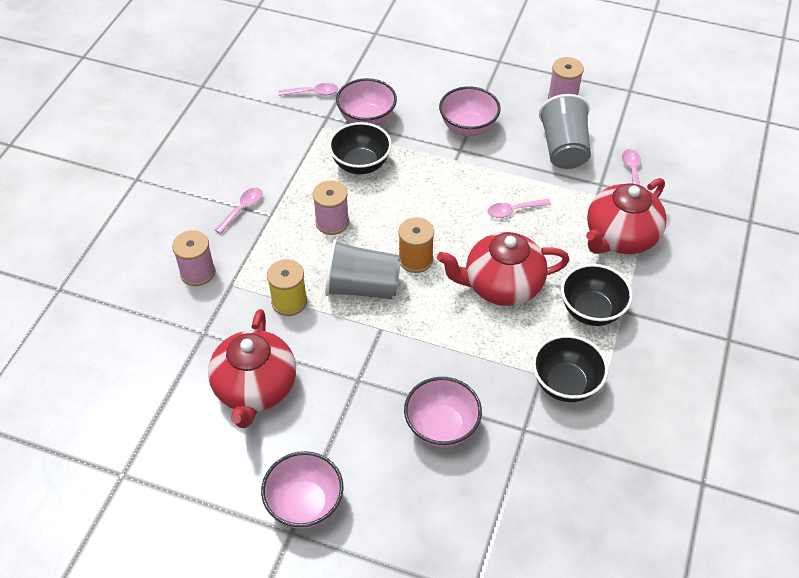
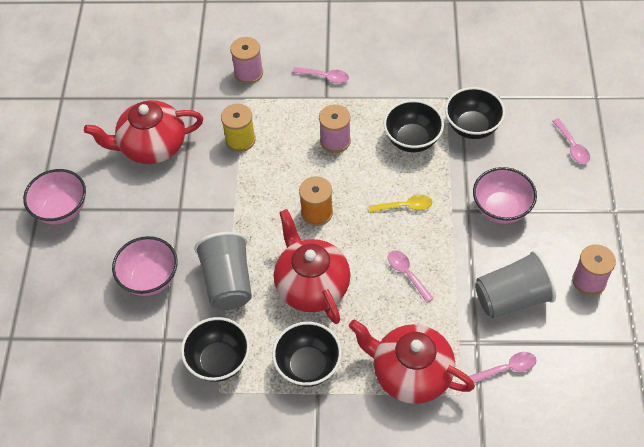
camera: 75 degrees right, 5 degrees up
(313, 93) = (486, 77): pink spoon -> pink spoon (572, 146)
(362, 287) = (272, 184): grey cup -> grey cup (228, 282)
(367, 119) = (472, 127): pink bowl -> black bowl
(437, 191) = (405, 206): none -> yellow spoon

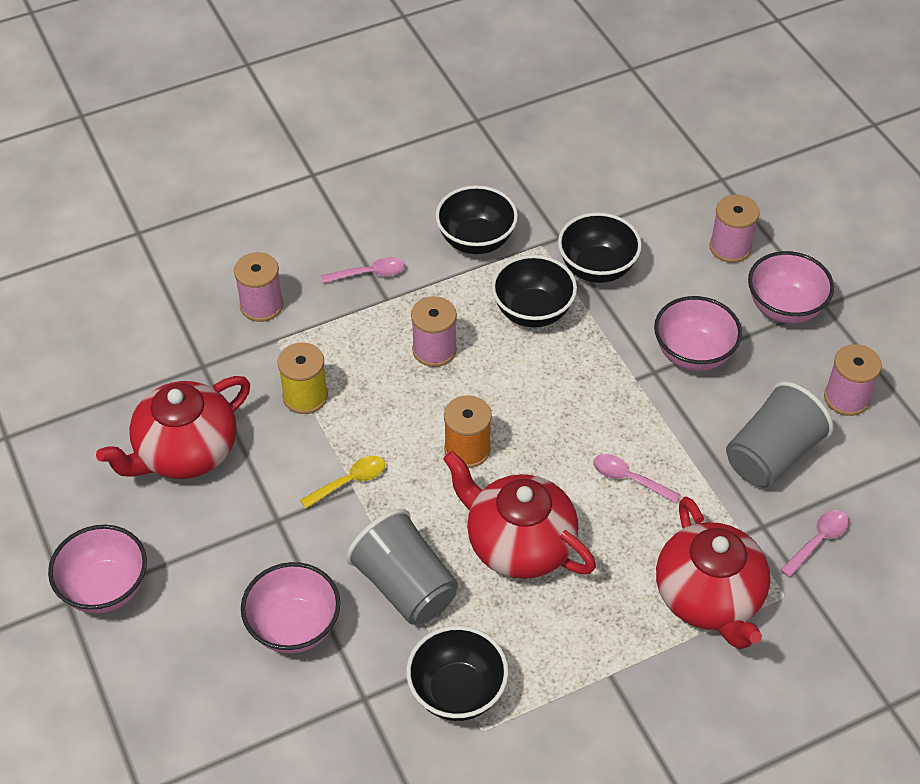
camera: 30 degrees left, 5 degrees down
(308, 366) = (577, 645): black bowl -> black bowl (476, 240)
(405, 206) = (575, 397): yellow spoon -> yellow spoon (350, 481)
(410, 373) = (709, 598): red teapot -> red teapot turned 105 degrees counterclockwise
(572, 146) = (730, 247): pink spoon -> pink spool
(584, 202) = (784, 308): none -> pink bowl

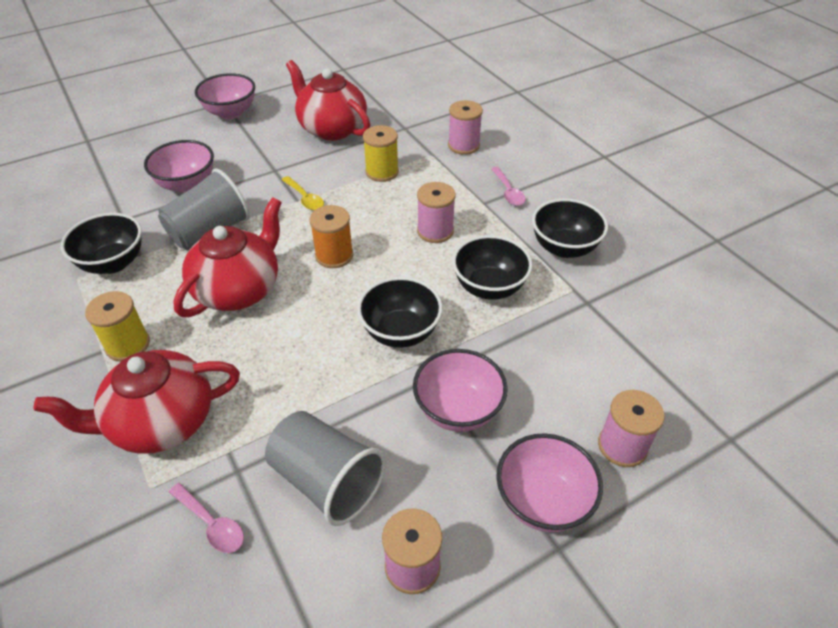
camera: 85 degrees right, 5 degrees down
(597, 268) = (555, 330): black bowl -> black bowl (400, 332)
(602, 648) = (128, 345): none -> yellow spool
(629, 479) = (301, 359): pink spoon -> none

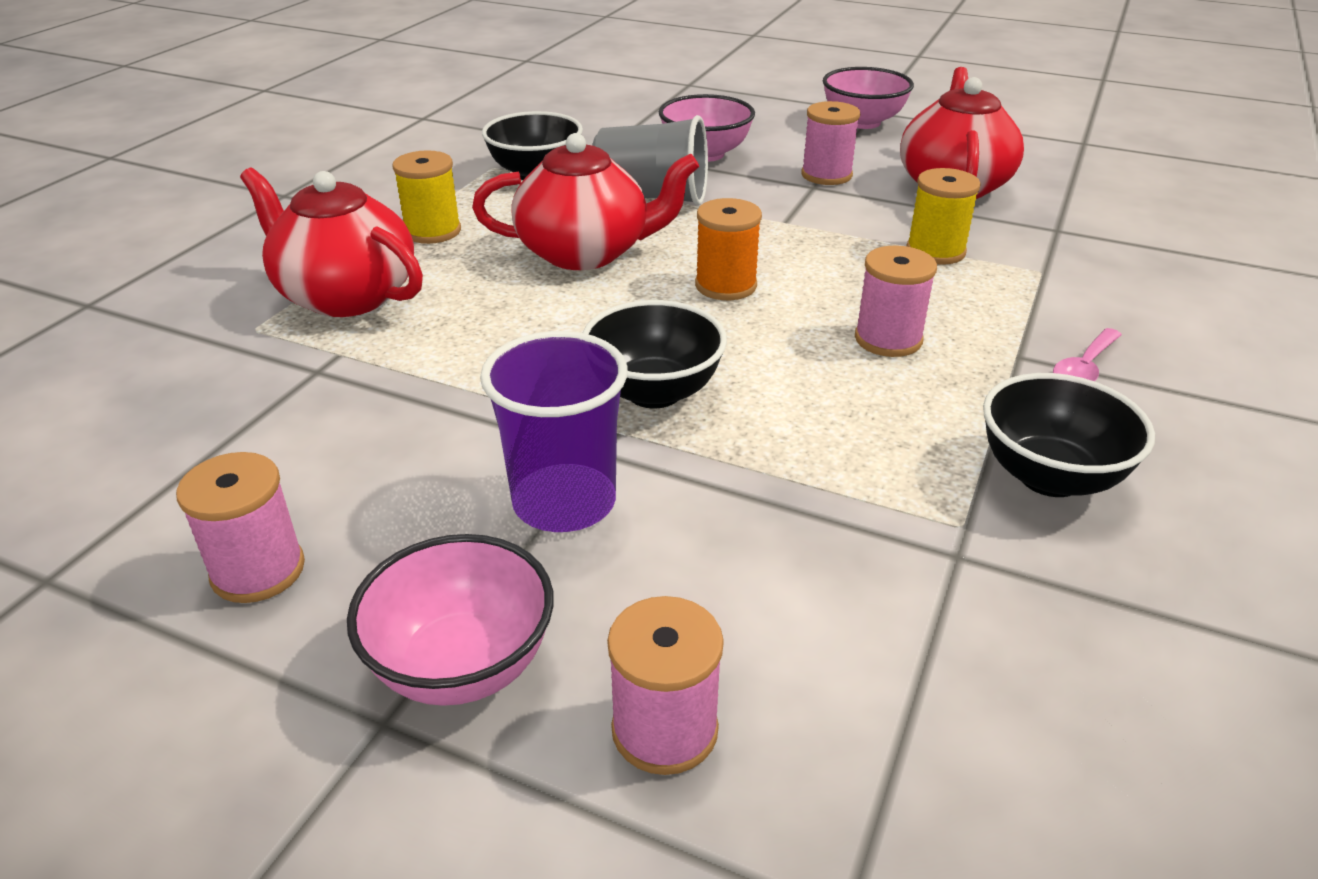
camera: 55 degrees right, 10 degrees down
(212, 524) = (231, 387): pink spoon -> none
(305, 198) = (795, 224): yellow spoon -> none
(326, 481) = (347, 440): grey cup -> none
(458, 410) = (564, 502): pink bowl -> purple cup
(463, 145) = (1113, 288): pink spool -> pink spool (826, 175)
(489, 287) = (844, 433): black bowl -> none

